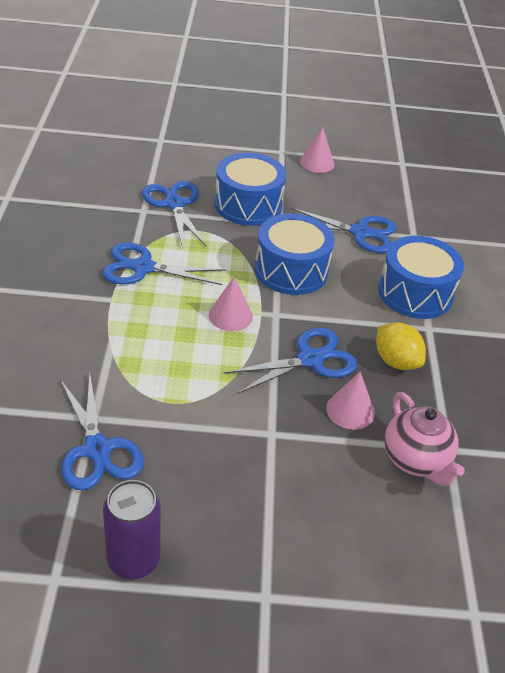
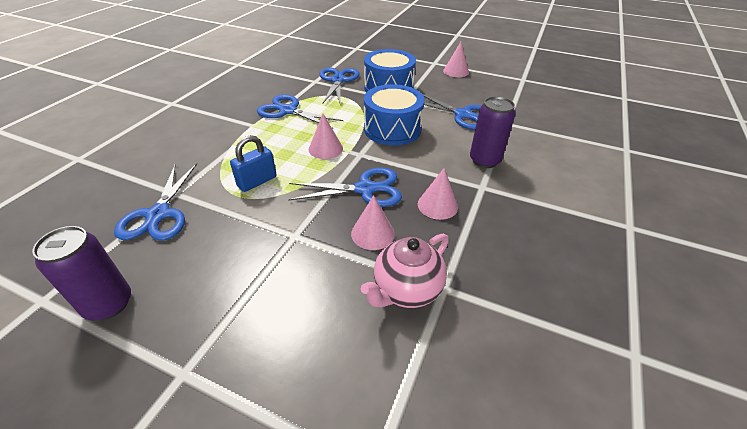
camera: 25 degrees right, 0 degrees up
(181, 379) = (257, 181): none -> blue padlock
(396, 361) = (437, 205): yellow lemon -> pink cone
(415, 293) = (484, 160): blue drum -> purple can
(416, 460) = (406, 290): pink teapot -> pink teapot turned 45 degrees clockwise

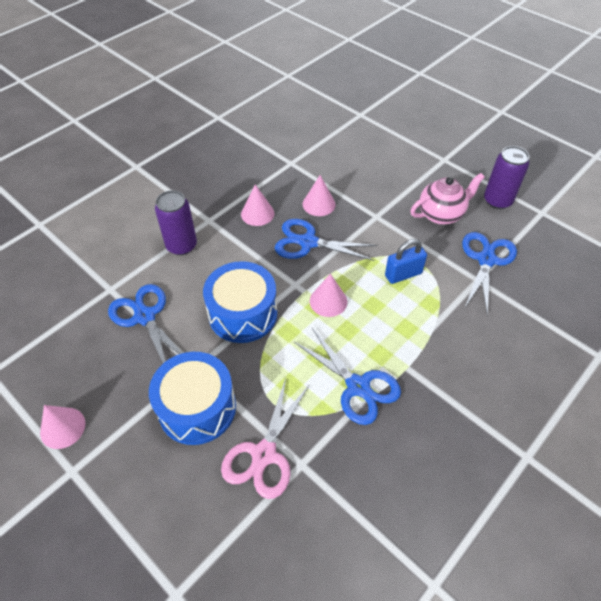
camera: 160 degrees left, 10 degrees up
(338, 80) = (264, 454): blue scissors -> pink scissors
(406, 290) = (314, 167): pink teapot -> pink teapot (441, 214)

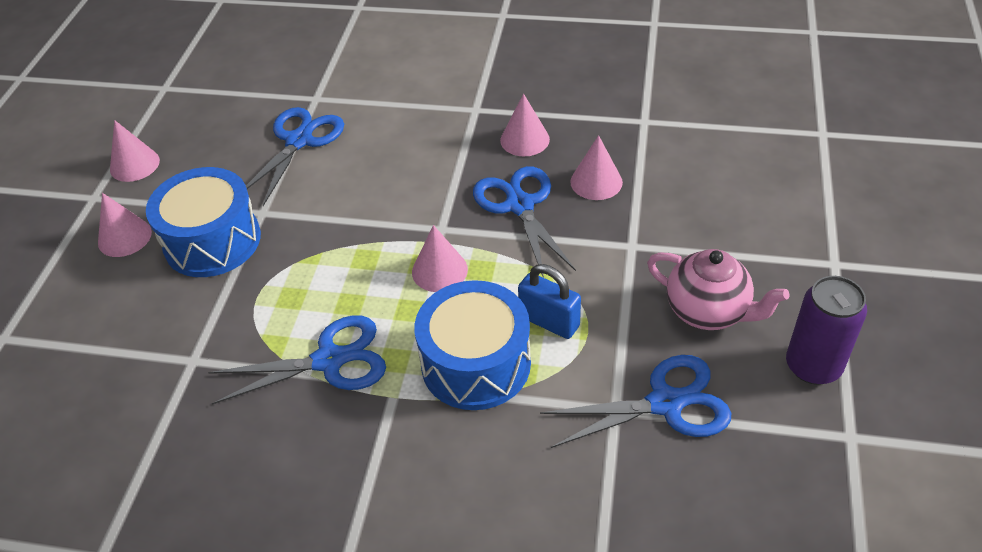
camera: 60 degrees right, 5 degrees down
(140, 464) = (124, 237): none -> pink cone
(181, 246) = (418, 111): purple can -> none
(243, 313) = (361, 209): blue drum -> blue drum (476, 363)
(264, 454) = (187, 323): pink scissors -> none
(358, 386) = (329, 360): blue scissors -> blue scissors turned 120 degrees counterclockwise

